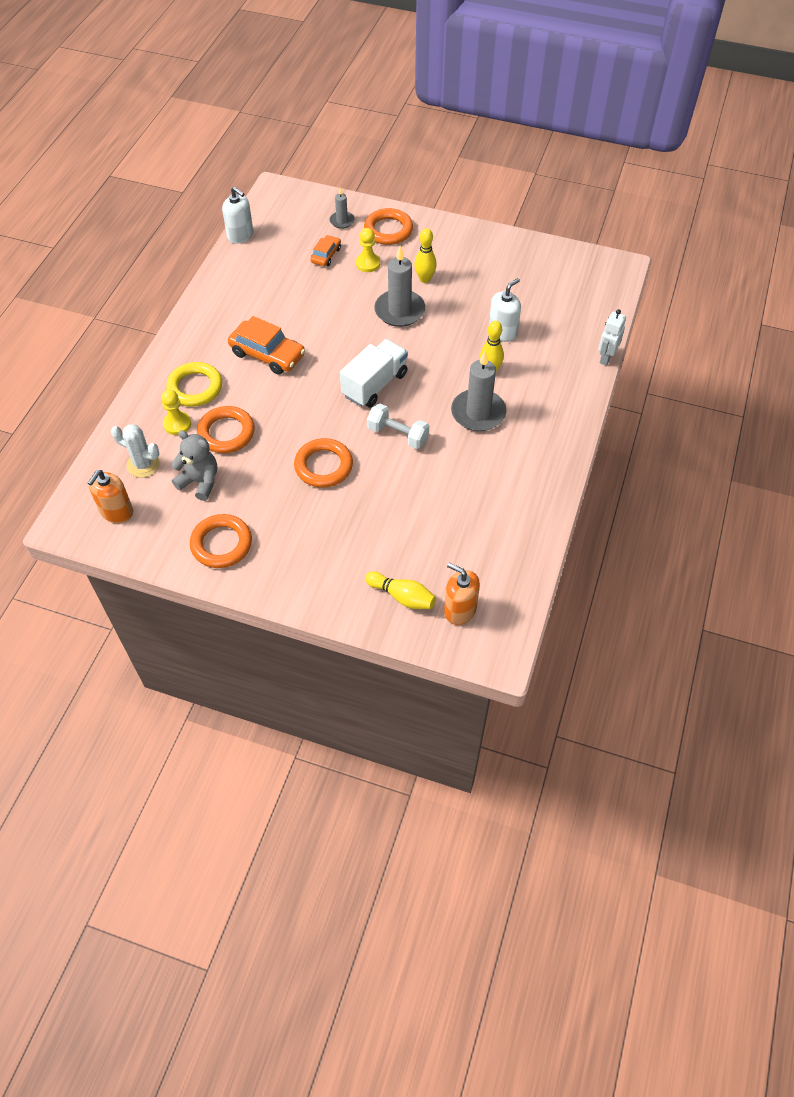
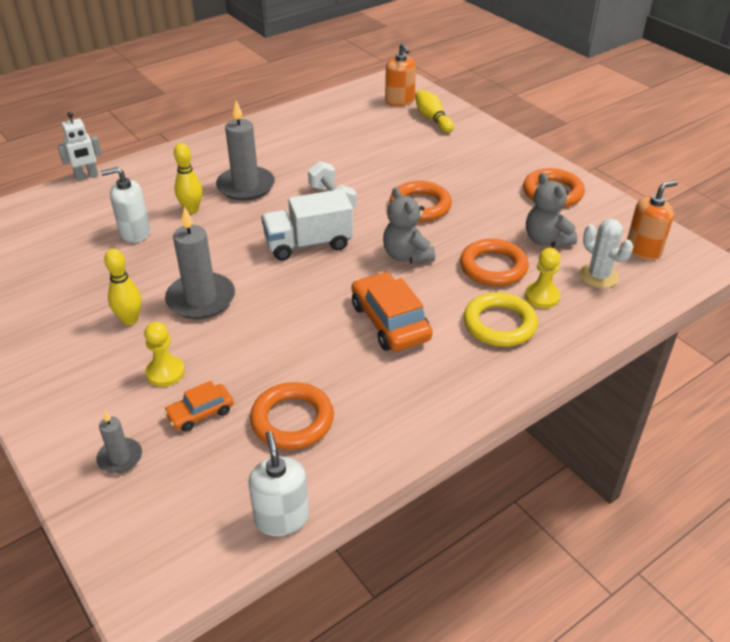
camera: 145 degrees left, 15 degrees down
(296, 411) = (406, 255): none -> grey teddy bear
(388, 230) = (83, 407): orange ring -> orange ring (292, 420)

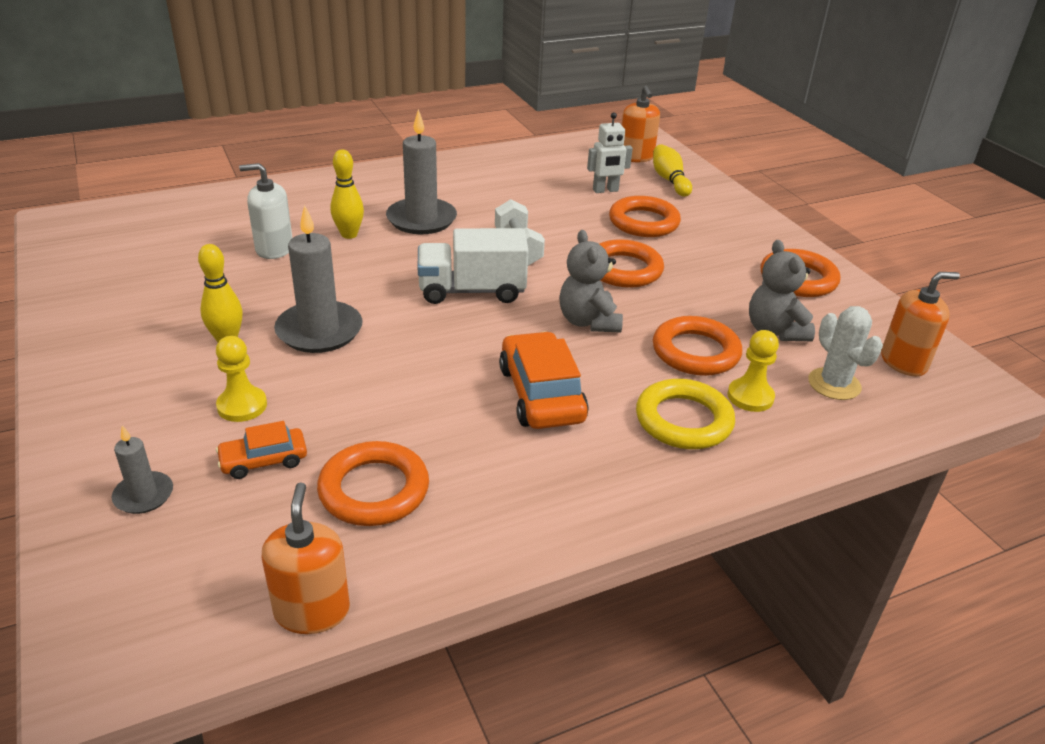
camera: 10 degrees right, 5 degrees down
(86, 176) = (246, 185): white robot -> white robot (605, 190)
(282, 518) = (312, 611): white soap dispenser -> orange soap dispenser
(423, 161) = (643, 222): none -> orange ring

